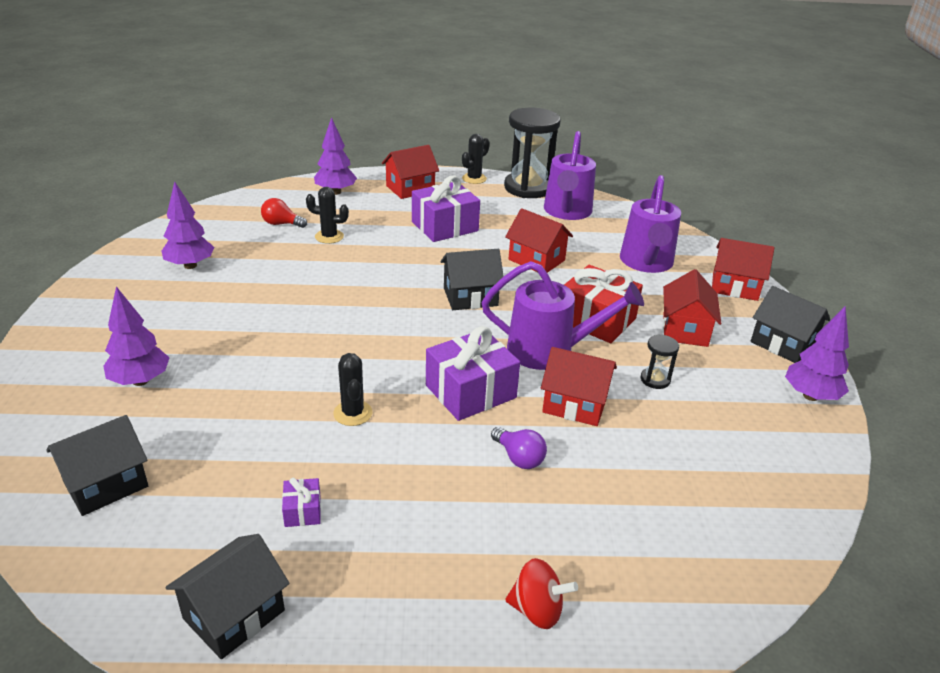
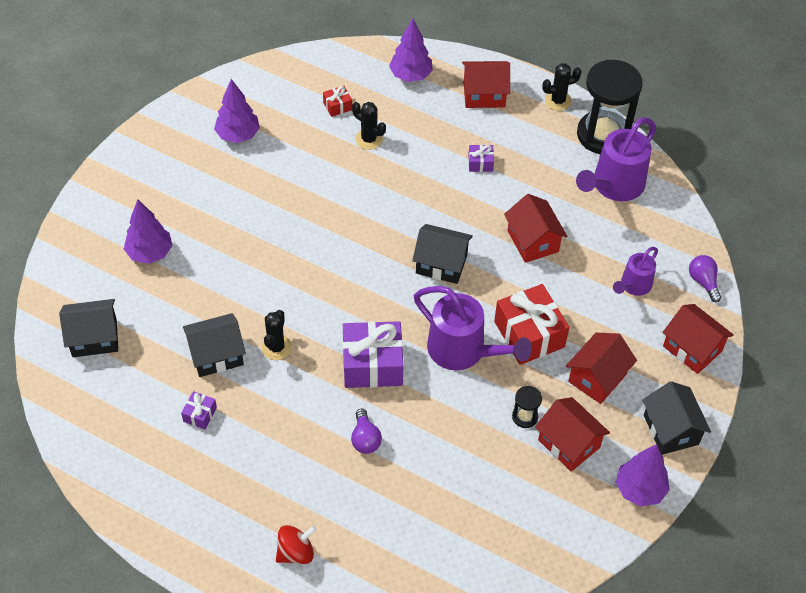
camera: 30 degrees right, 20 degrees up
(234, 614) = (126, 468): black house -> black house (216, 355)
(281, 224) = (337, 106): red light bulb -> red gift
(444, 226) = (480, 163): purple gift -> purple gift, size x0.46
(537, 610) = (296, 552): red spinning top -> red spinning top turned 75 degrees counterclockwise
(575, 404) = (441, 411): red house -> red house (568, 444)
(646, 263) = (633, 286): purple watering can -> purple watering can, size x0.57
(695, 246) = (703, 282): none -> purple light bulb

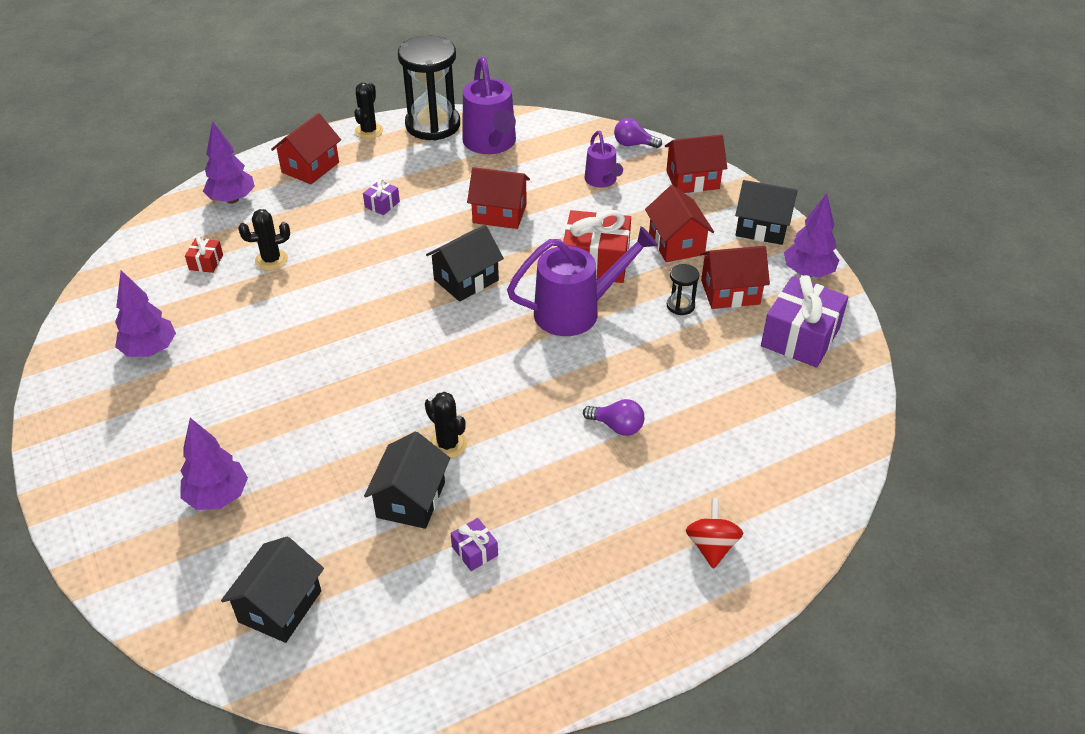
camera: 55 degrees left, 10 degrees down
(372, 364) = (535, 380): purple gift -> purple gift (800, 337)

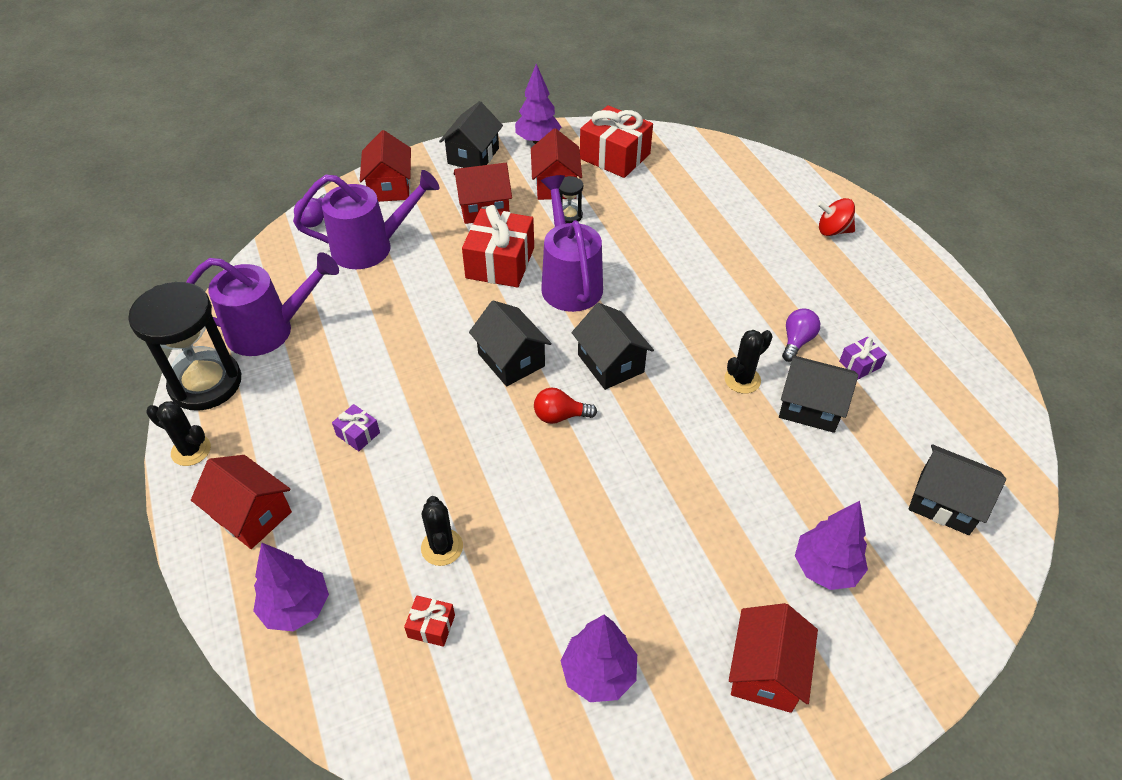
camera: 85 degrees left, 5 degrees up
(400, 315) = (560, 416): none -> red light bulb
(465, 345) = (610, 363): none -> black house
(499, 213) = (405, 329): red house -> red house (765, 671)
(602, 181) = (372, 247): purple watering can -> purple watering can, size x1.74
(617, 426) = (716, 268): purple light bulb -> purple light bulb (797, 341)
(800, 337) = (615, 156): purple gift -> red gift

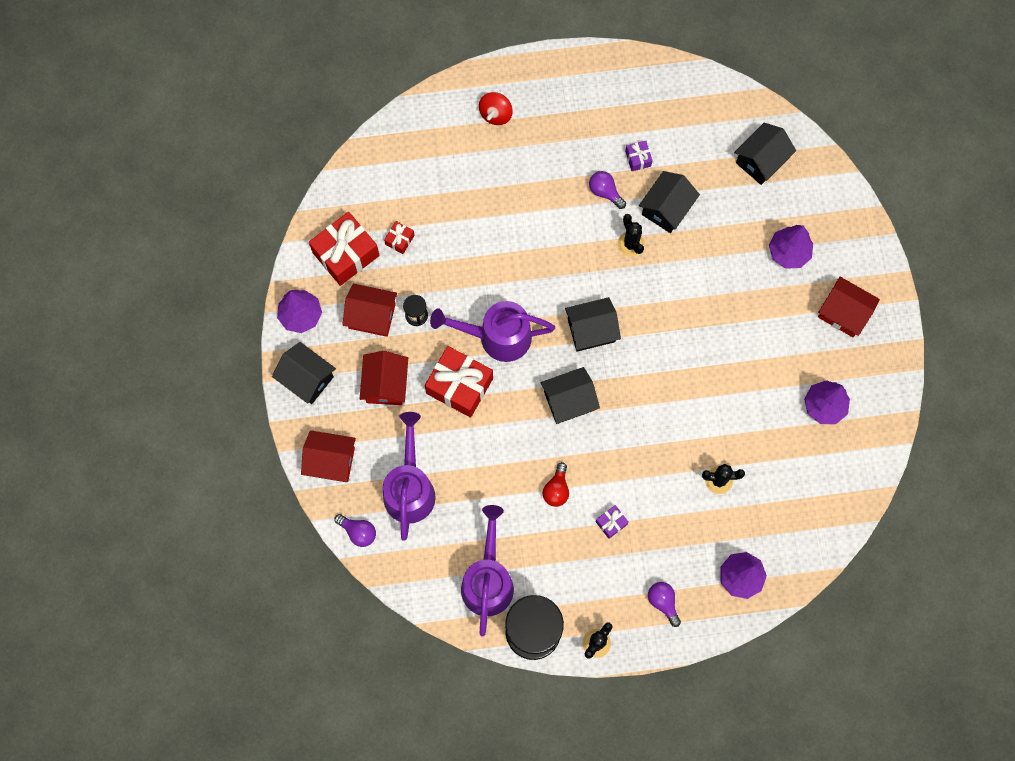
camera: 75 degrees left, 25 degrees up
(251, 515) = (663, 602): red house -> purple light bulb
(431, 626) = (772, 496): red gift -> red gift (399, 240)
(560, 416) = (631, 379): red light bulb -> red light bulb (556, 489)

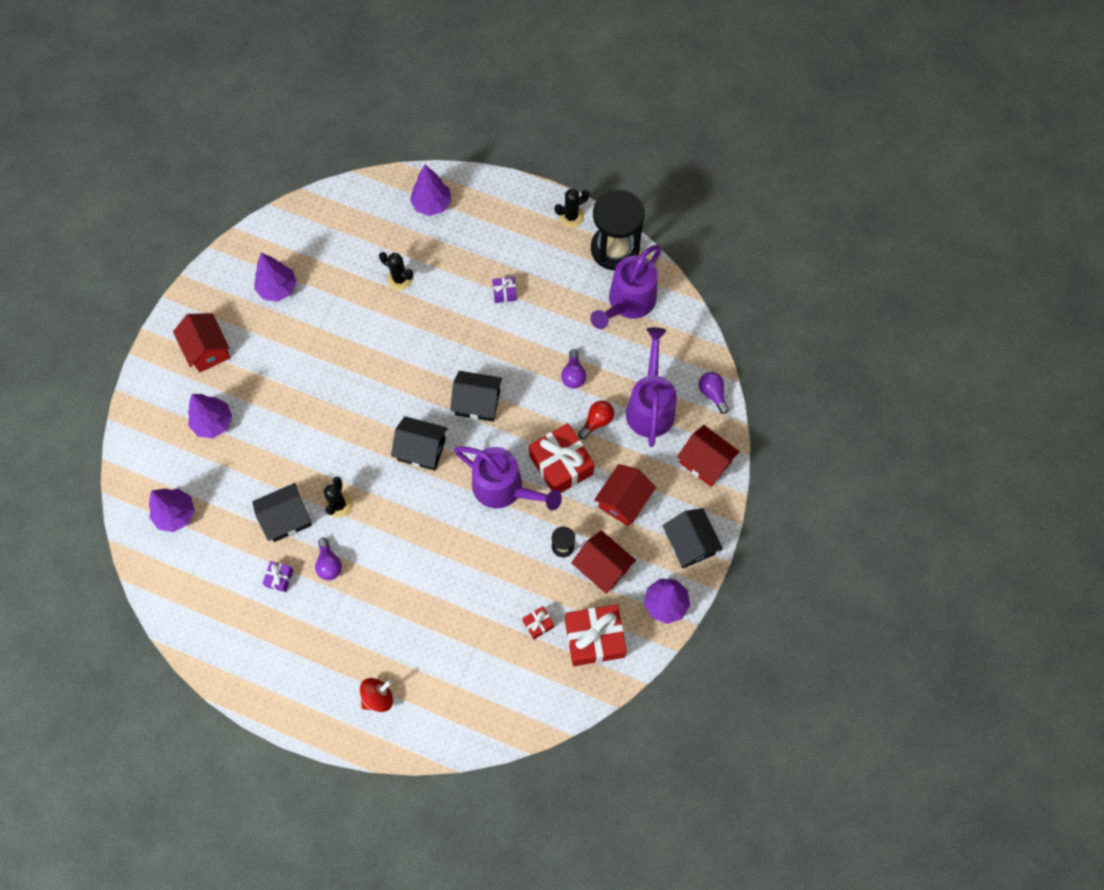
camera: 150 degrees left, 5 degrees down
(410, 487) = (650, 405): purple watering can -> purple watering can turned 150 degrees clockwise
(556, 489) = (531, 340): red light bulb -> red light bulb (597, 421)
(663, 602) = (502, 217): purple light bulb -> purple light bulb (573, 375)
(761, 161) = (176, 514): black house -> purple tree

